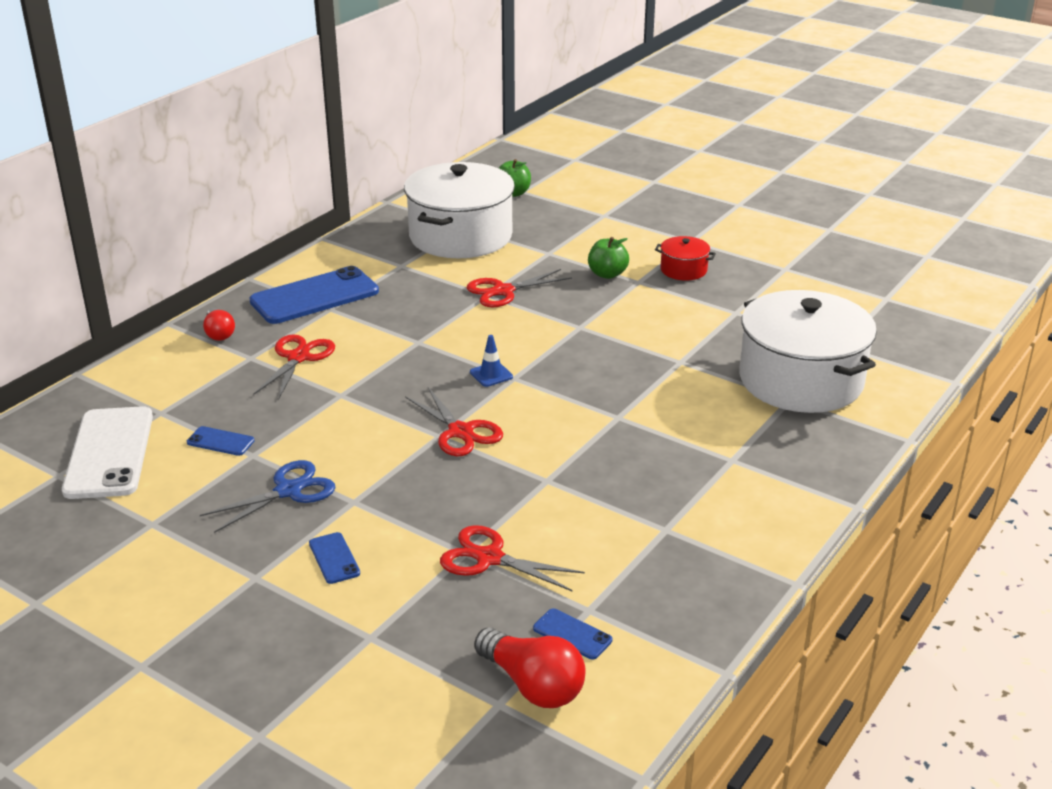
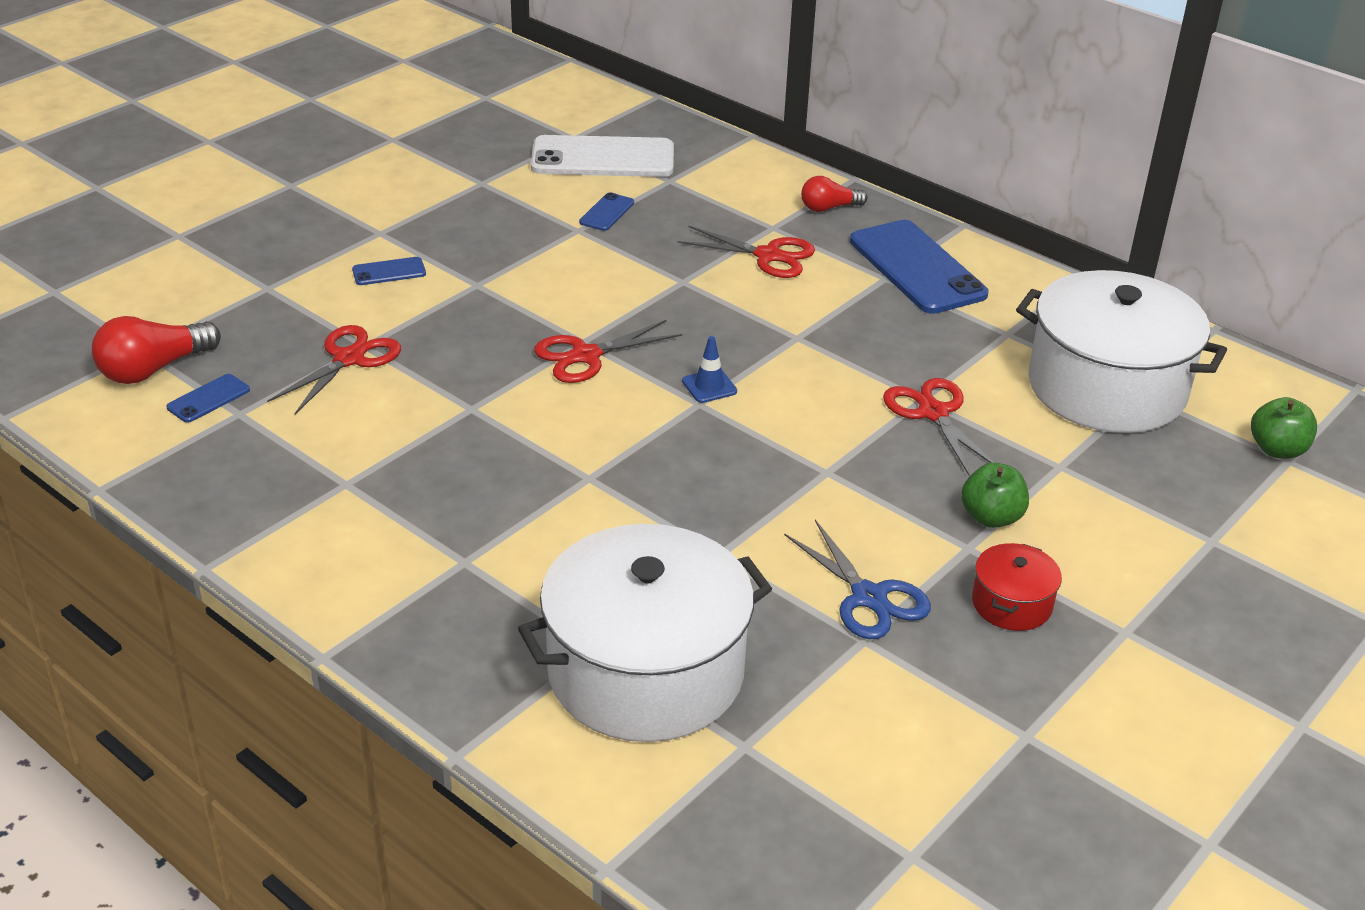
camera: 95 degrees right, 5 degrees up
(288, 491) = (508, 249): blue scissors -> blue scissors (869, 597)

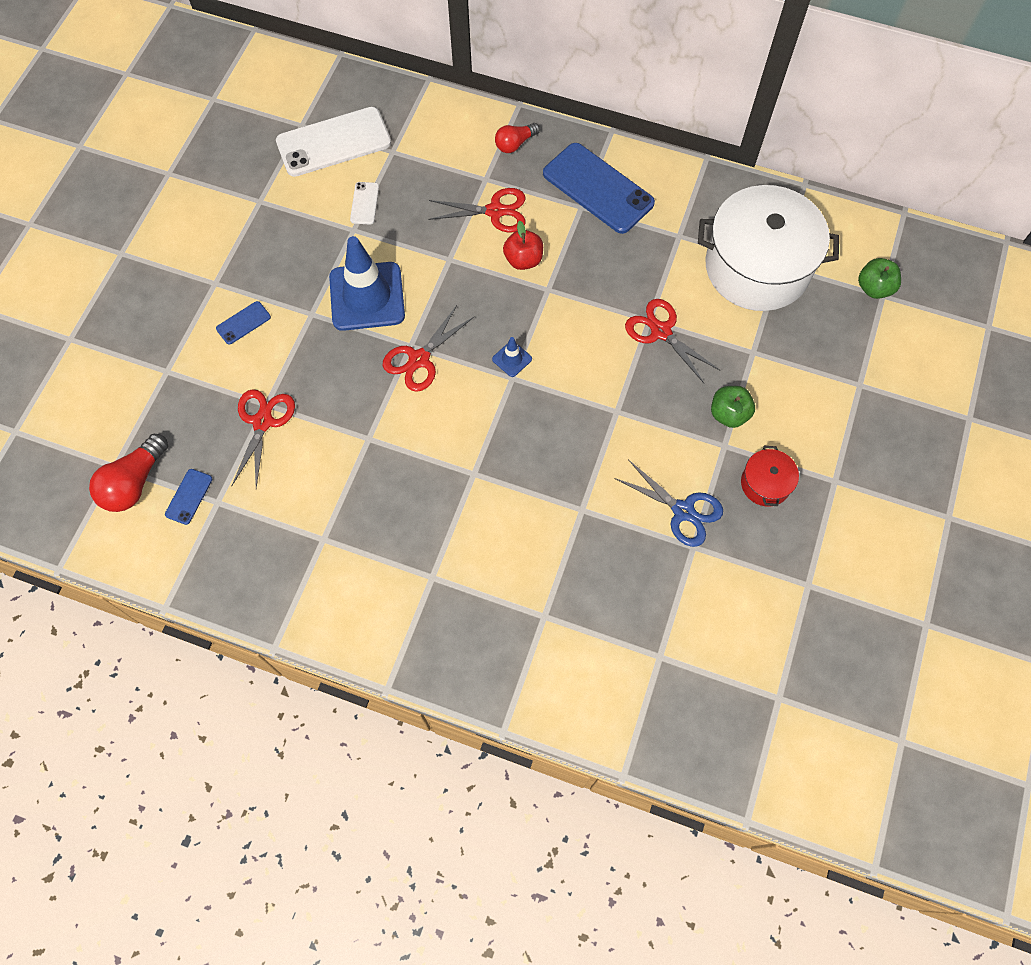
camera: 20 degrees left, 30 degrees up
(556, 287) = (367, 296): none -> blue traffic cone
(606, 212) = (364, 203): blue phone -> white phone
(646, 671) = (580, 623): white pot -> none
(779, 304) = (523, 260): none -> red apple

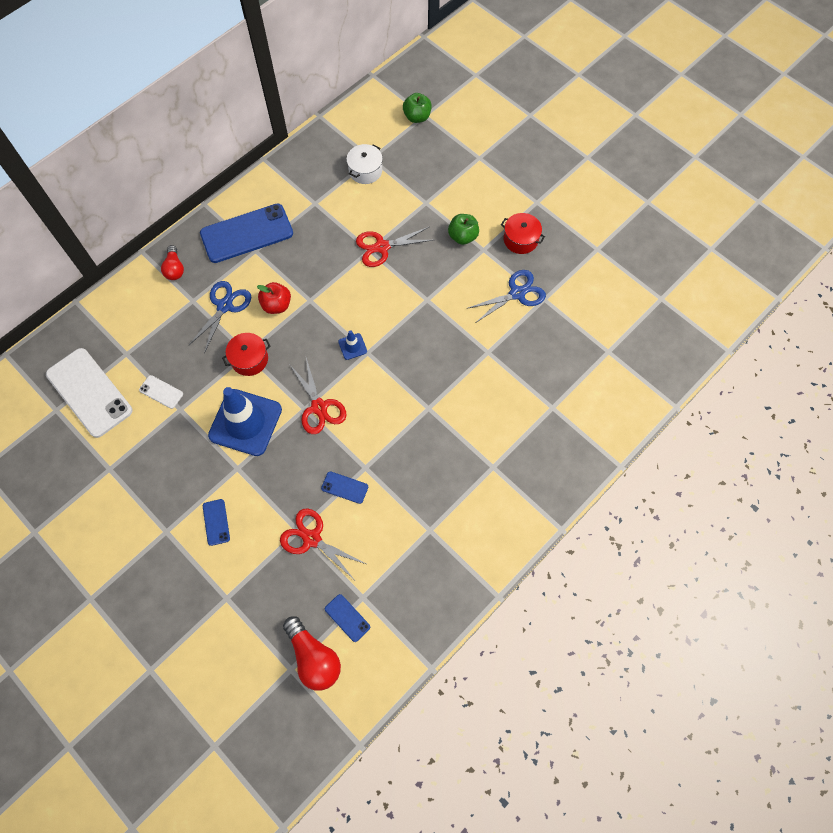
camera: 65 degrees left, 0 degrees up
(334, 142) = (89, 392): white phone -> white phone turned 45 degrees counterclockwise
(335, 428) = (344, 487): none -> blue phone
(443, 265) = (249, 359): none -> red pot
(495, 211) = (225, 306): red scissors -> blue scissors
(757, 267) = (365, 171): white pot -> white pot, size x0.43

